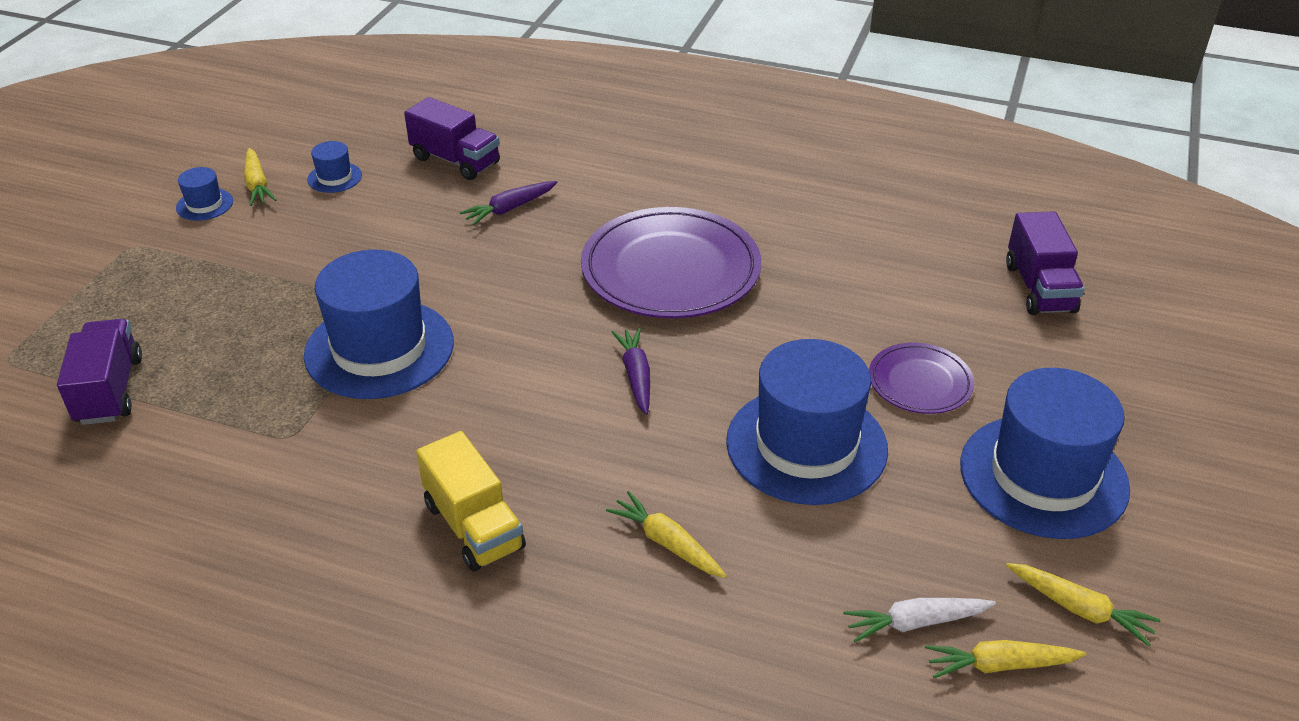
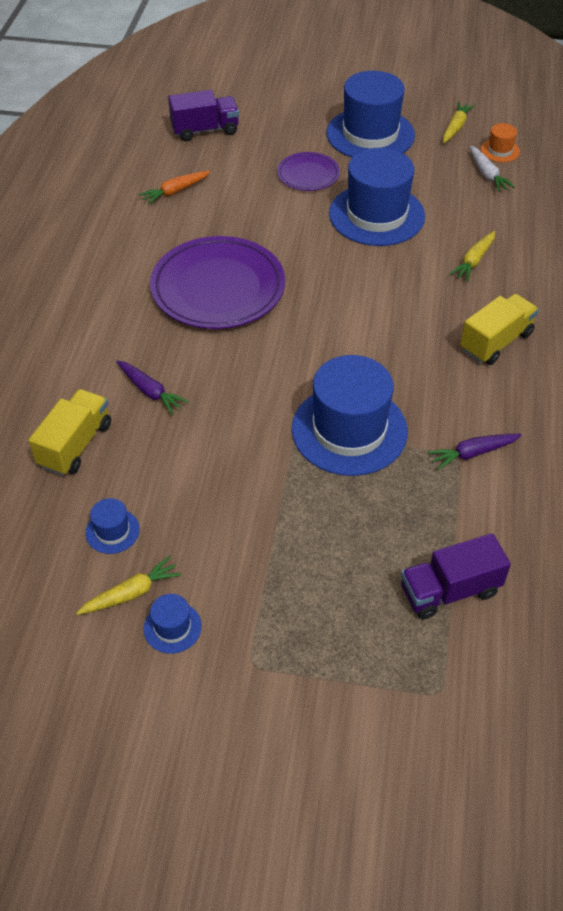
camera: 100 degrees left, 10 degrees up
(455, 161) = (75, 445): purple truck -> yellow truck
(636, 376) = (338, 291): purple carrot -> purple carrot (473, 453)
(882, 250) = (175, 191): none -> orange carrot
(999, 665) = (500, 150): yellow carrot -> orange hat

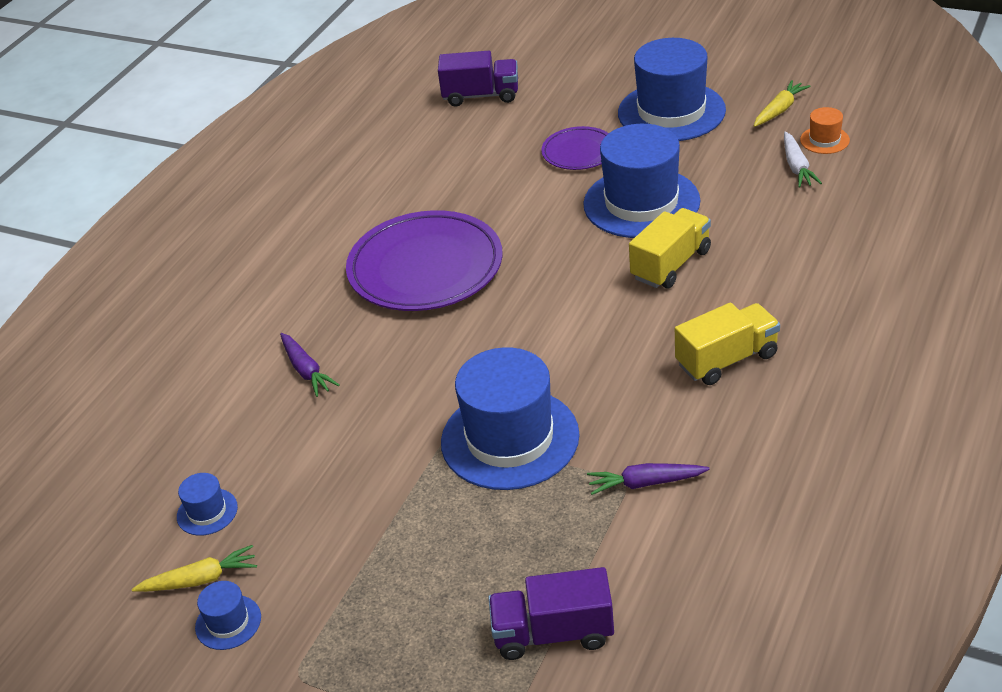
camera: 20 degrees right, 10 degrees down
(75, 445) = (205, 417): yellow truck -> yellow truck (671, 264)
(175, 191) = (421, 160): orange carrot -> none
(473, 261) = (738, 265): yellow carrot -> none

